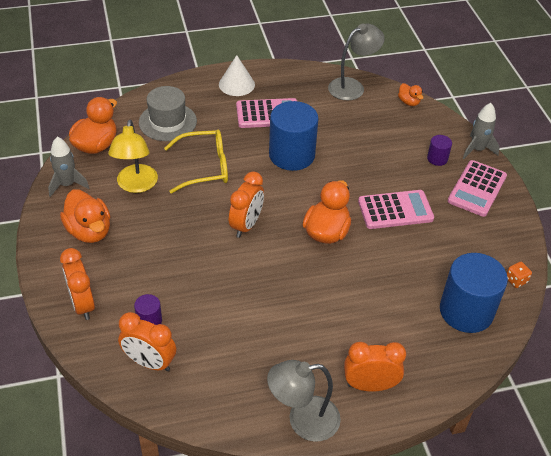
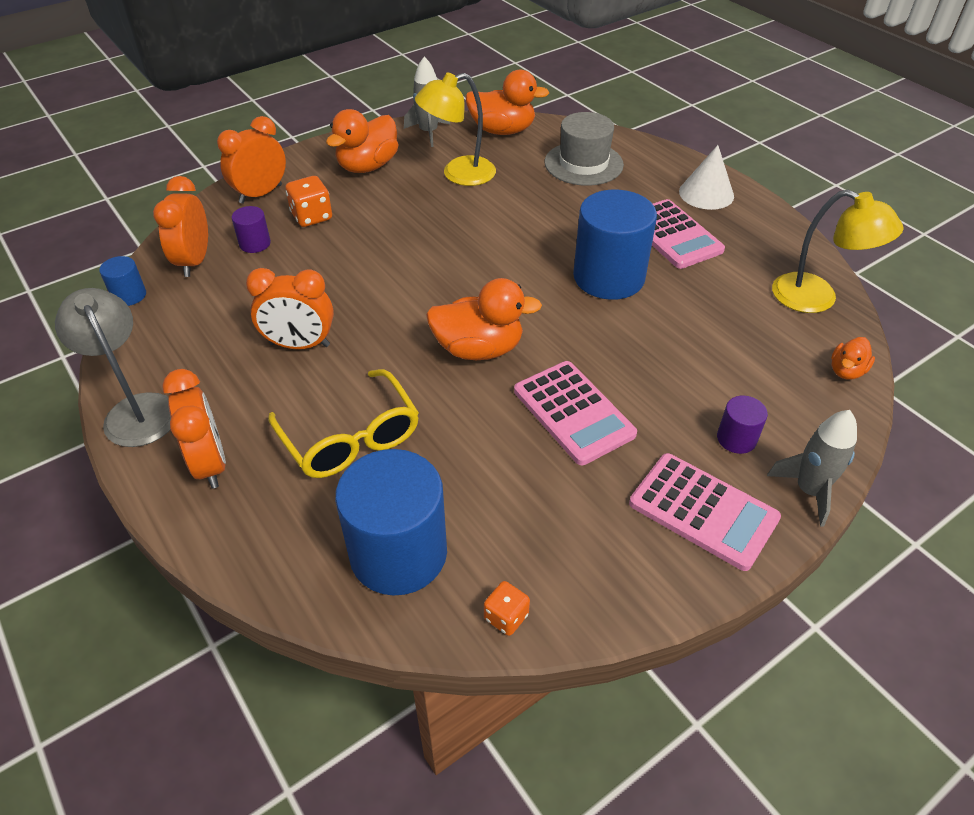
camera: 70 degrees right, 0 degrees up
(135, 279) = (312, 217): none -> orange dice
(169, 411) = (129, 295): none -> blue cylinder
(205, 167) = (526, 213): yellow glasses -> yellow glasses (351, 438)
(246, 225) = (446, 273): orange clock -> orange clock (300, 345)
(352, 86) = (817, 298): grey lamp -> yellow lamp
(477, 189) = (703, 511): pink calculator -> pink calculator turned 150 degrees counterclockwise

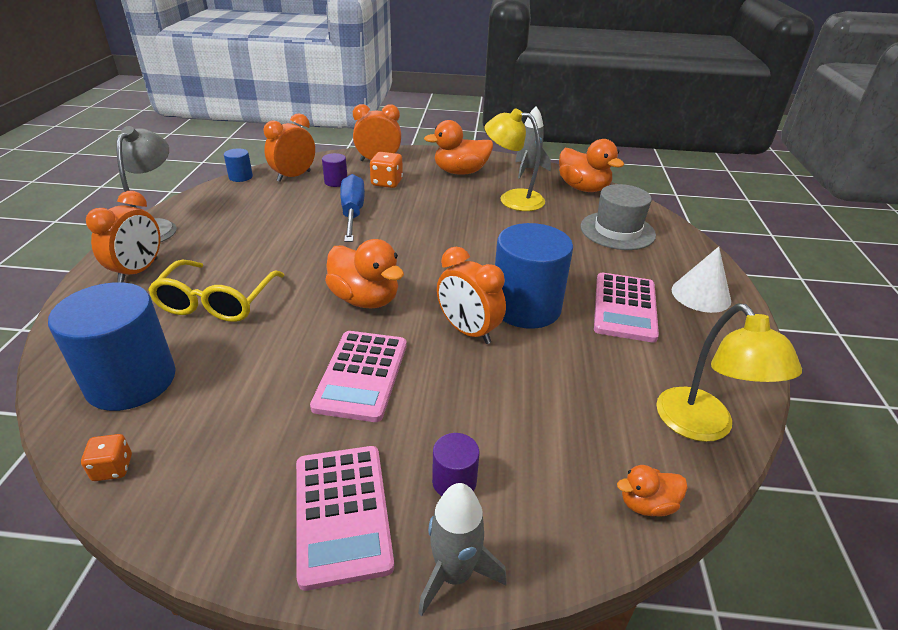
camera: 40 degrees right, 10 degrees down
(300, 345) = (274, 240): orange clock -> orange clock (468, 331)
(331, 270) = (352, 213): none -> blue screwdriver

